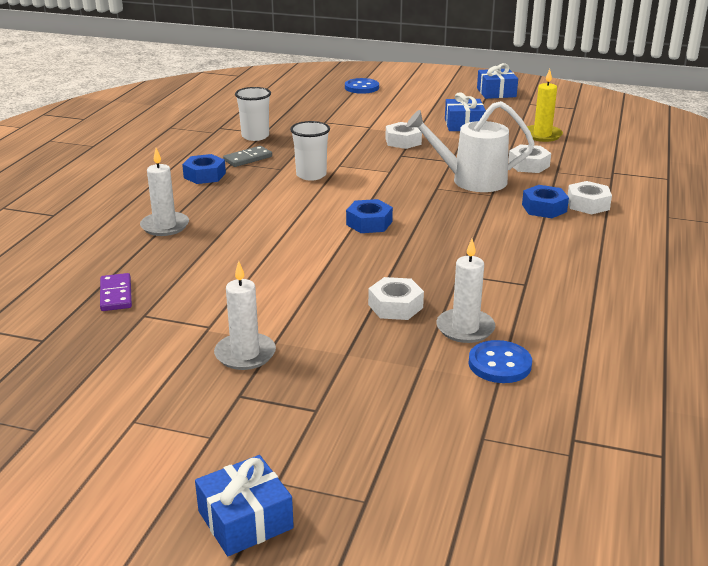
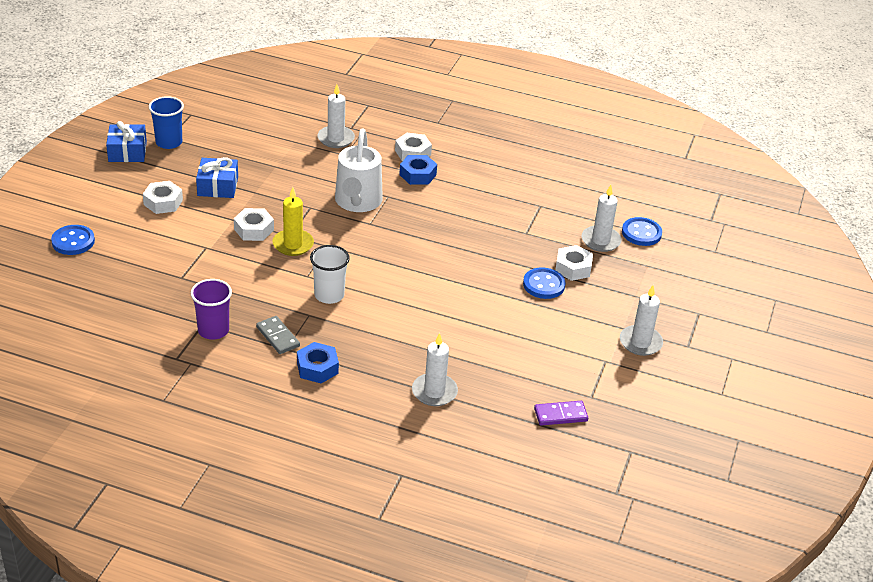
camera: 90 degrees left, 10 degrees up
(245, 520) = (799, 344): blue gift -> none
(255, 136) = (213, 330): white cup -> purple cup
(354, 285) = (543, 285): none -> blue button
(369, 223) = (437, 268): blue nut -> none
(521, 104) = (169, 142): none -> blue cup
(528, 165) = (328, 166): white nut -> white nut (163, 202)
(542, 135) = (258, 146): yellow candle -> yellow candle (293, 244)
(584, 166) = (336, 139): none -> white candle

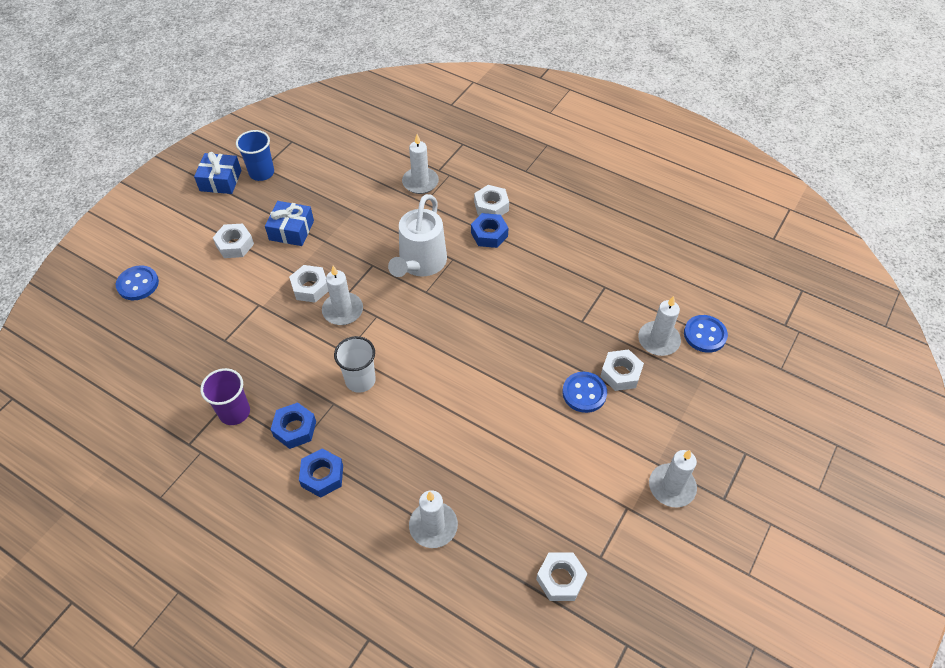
camera: 15 degrees right, 15 degrees up
(278, 337) = (295, 429): grey domino -> blue nut
(293, 244) = (343, 310): yellow candle -> white candle
(560, 415) = (560, 579): purple domino -> white nut

